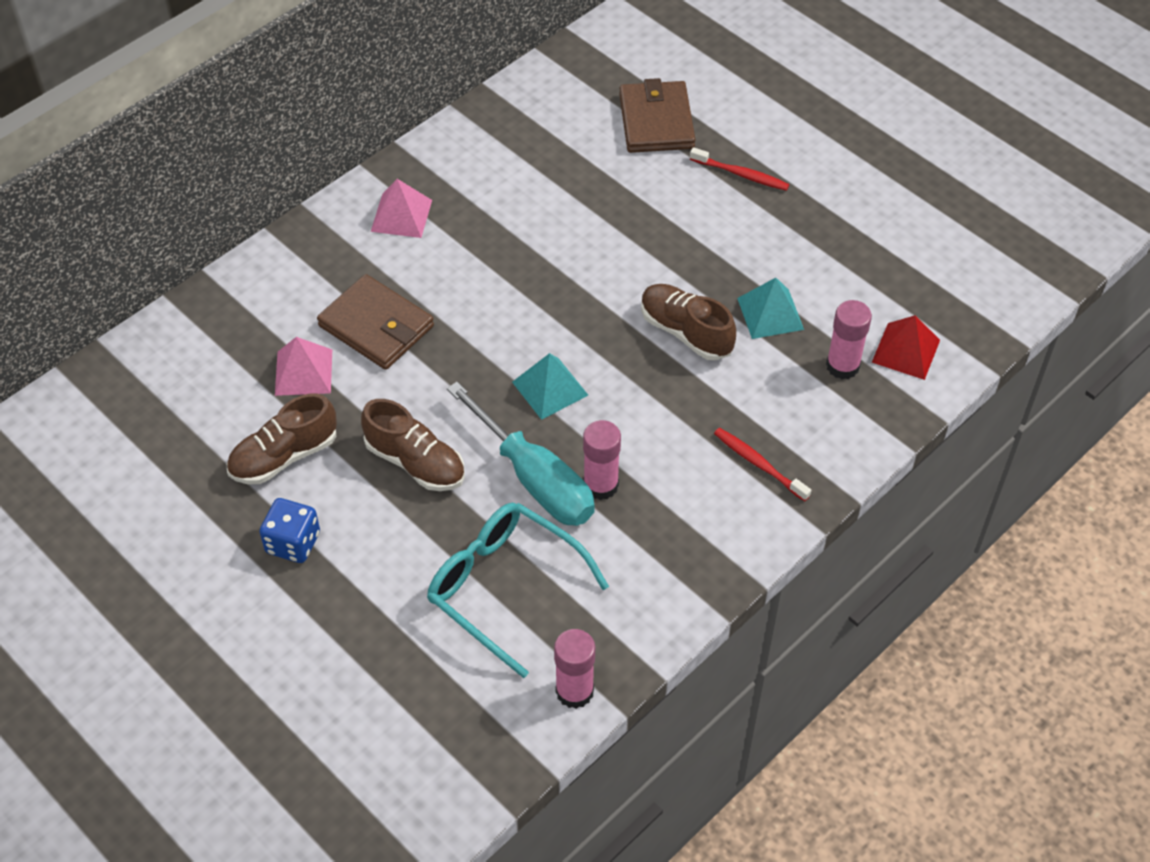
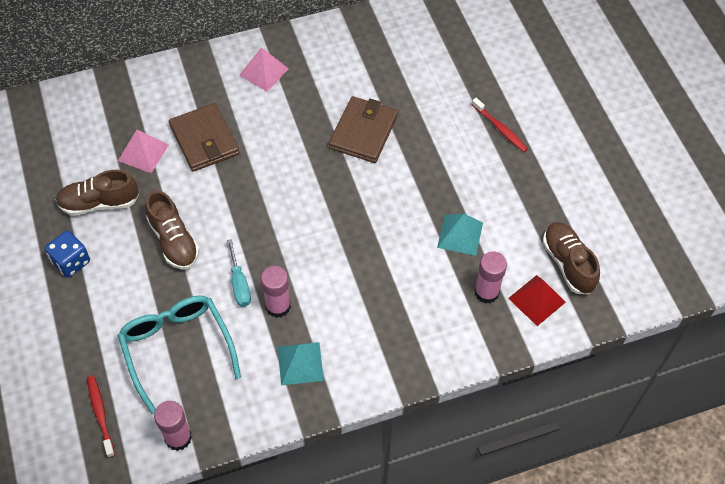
camera: 25 degrees right, 5 degrees up
(534, 479) = (239, 284): turquoise screwdriver -> turquoise screwdriver, size x0.52
(550, 388) = (286, 226): turquoise pyramid -> turquoise pyramid (300, 363)
(656, 121) = (466, 69): brown wallet -> brown wallet (363, 132)
(686, 332) = (396, 225): brown shoe -> brown shoe (568, 264)
(759, 464) = (388, 337): red toothbrush -> red toothbrush (100, 414)

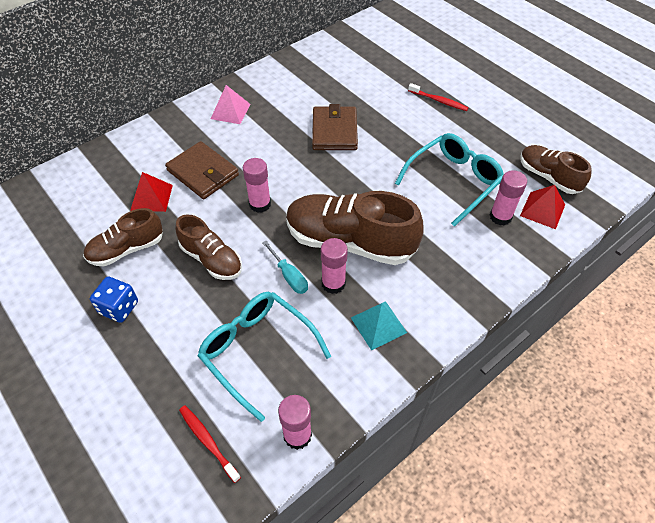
camera: 20 degrees left, 5 degrees down
(143, 152) = (151, 197): pink pyramid -> red pyramid
(246, 195) = (260, 204): none -> pink glue stick
(316, 267) = (350, 242): none -> brown shoe
(460, 235) = (453, 181): turquoise pyramid -> turquoise glasses

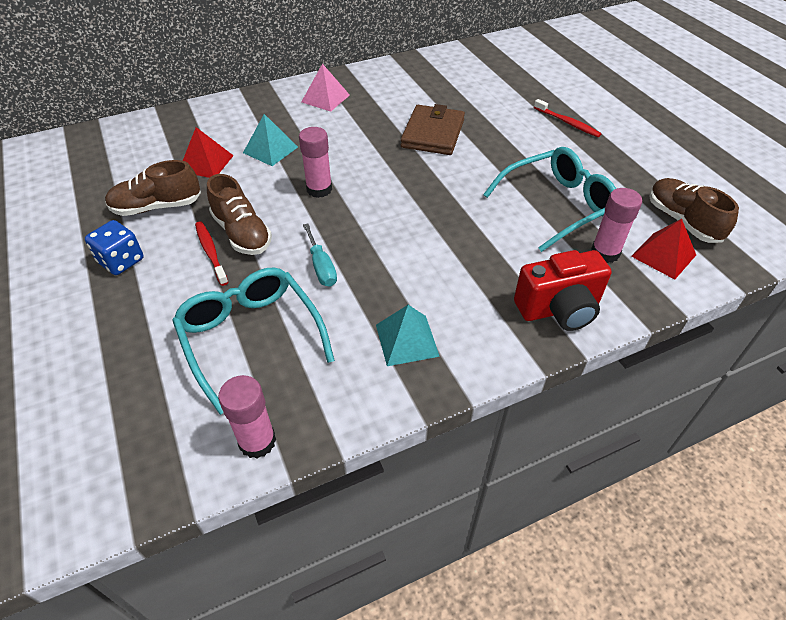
camera: 15 degrees right, 5 degrees down
(203, 173) = (270, 149): brown wallet -> turquoise pyramid
(208, 441) = (150, 422): red toothbrush -> red toothbrush (211, 252)
(333, 283) = (369, 284): pink glue stick -> none
(350, 242) = (407, 245): brown shoe -> none
(481, 273) = (559, 309): none -> red camera

